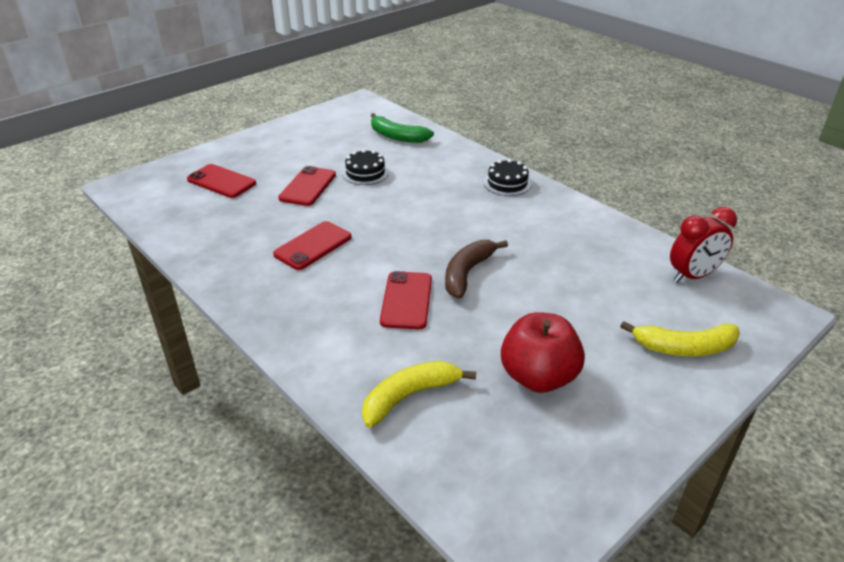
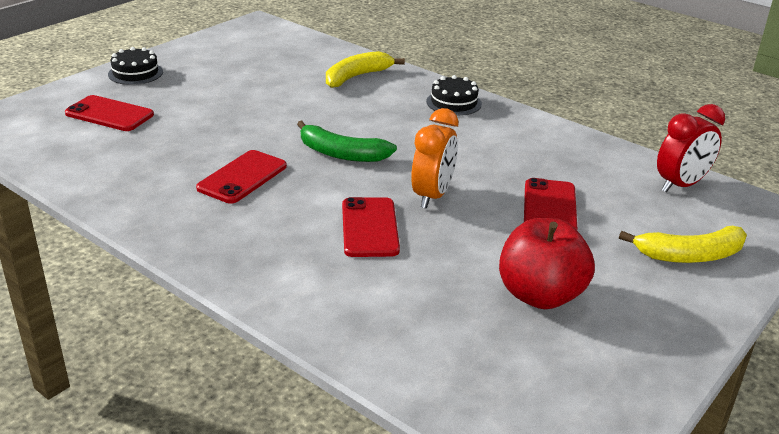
camera: 10 degrees left, 5 degrees down
(308, 186) = (219, 115): red phone -> red phone (549, 207)
(365, 173) = (285, 98): black cake -> black cake (135, 73)
(397, 136) = (313, 59): green banana -> green banana (341, 154)
(410, 396) = (400, 325): yellow banana -> yellow banana (356, 77)
(467, 273) = (432, 196): brown banana -> orange clock

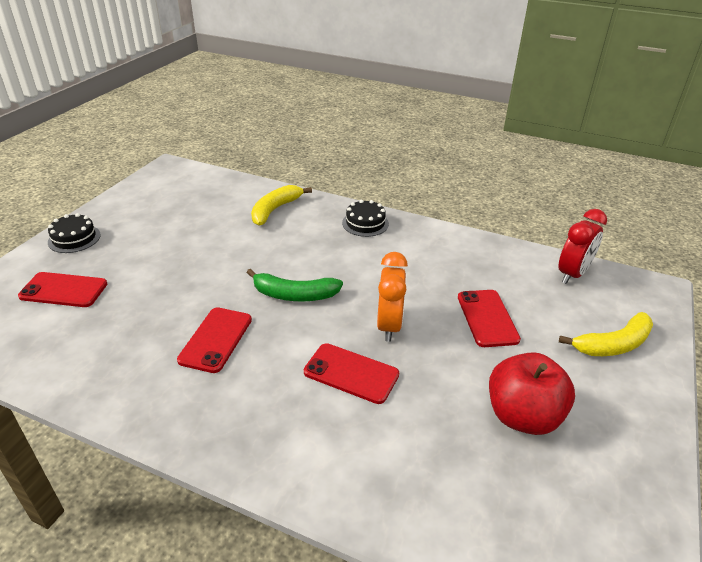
camera: 15 degrees left, 5 degrees up
(370, 227) = (351, 373): red phone -> red phone turned 45 degrees counterclockwise

